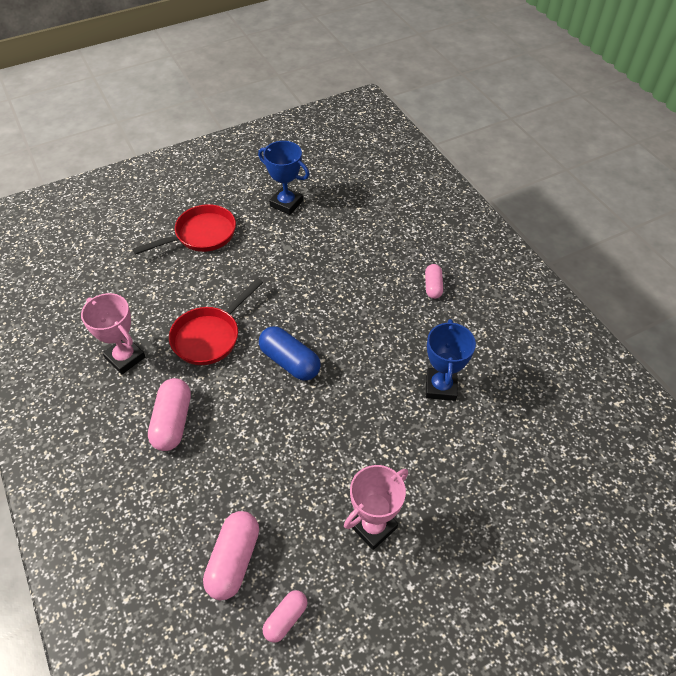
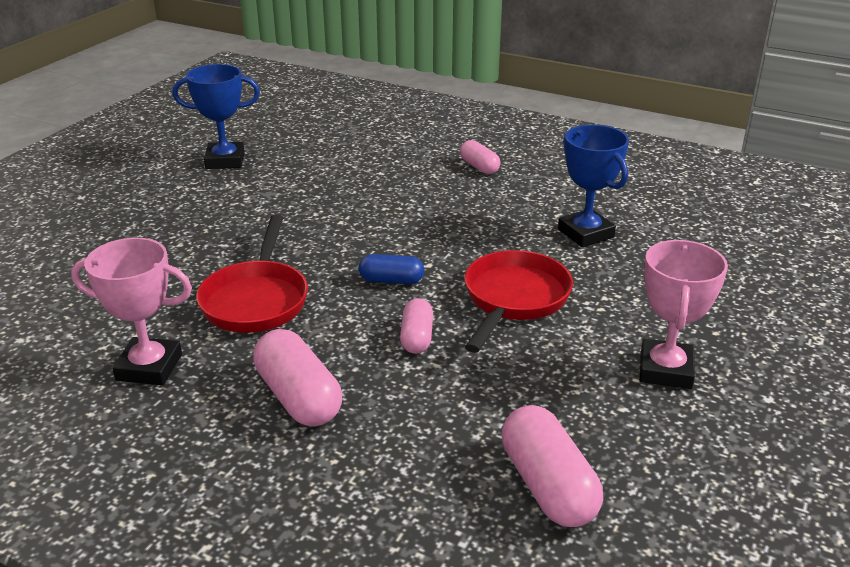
camera: 35 degrees left, 20 degrees down
(201, 235) = (136, 220): red pan -> red pan (514, 300)
(285, 619) = (680, 503): pink capsule -> pink capsule (416, 337)
(290, 362) = (391, 280): blue capsule -> blue capsule, size x0.60

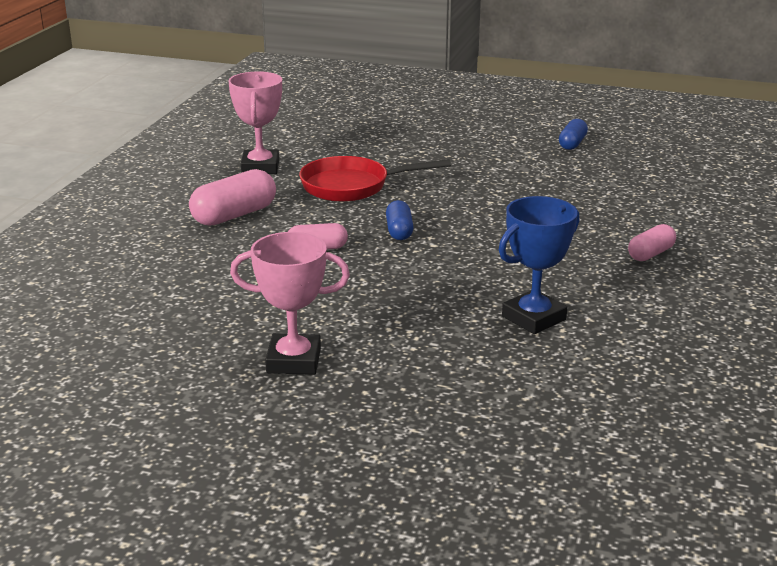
camera: 80 degrees right, 5 degrees down
(225, 160) = (572, 144): blue trophy -> blue capsule
(514, 300) = (388, 285): red pan -> none
(547, 486) = (141, 309): pink capsule -> none

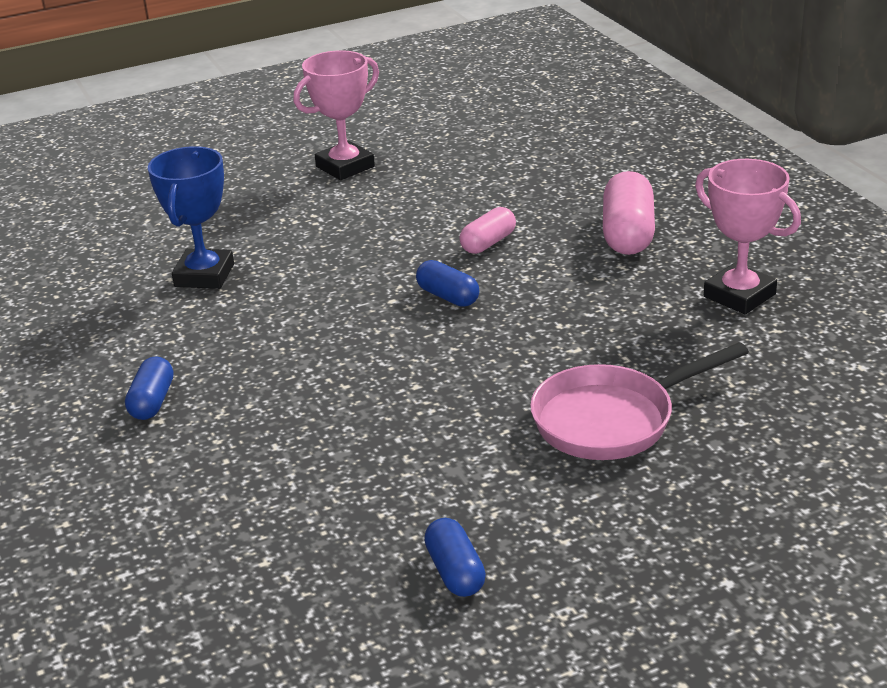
camera: 140 degrees right, 5 degrees up
(352, 186) = (595, 324): red pan -> none
(423, 155) = (612, 420): none -> pink pan
(650, 254) = (152, 402): pink capsule -> blue capsule

